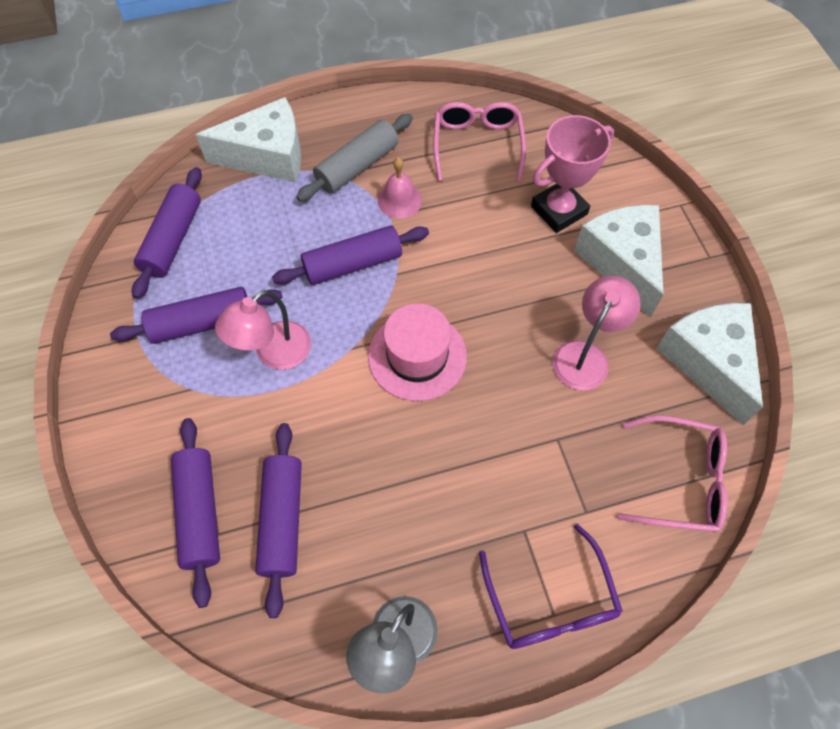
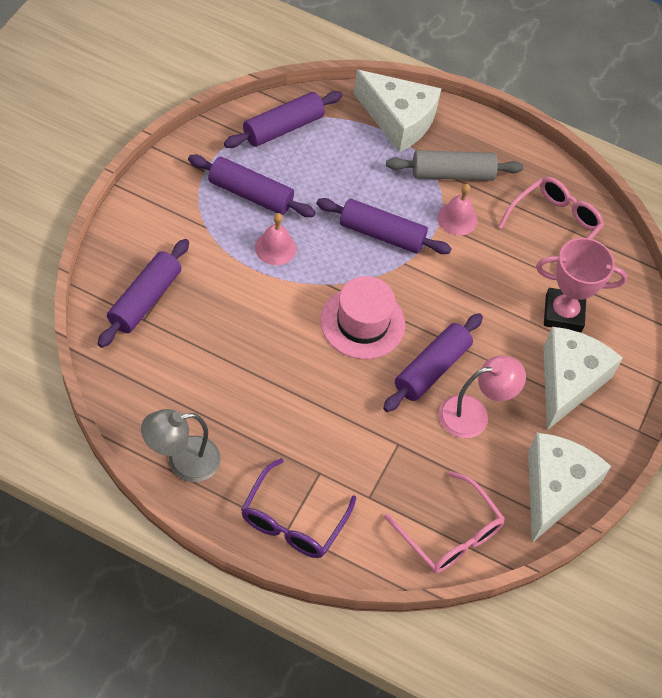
camera: 35 degrees right, 5 degrees down
(274, 354) = (275, 248): pink lamp -> pink bell
(282, 520) = (186, 343): purple rolling pin -> purple rolling pin (431, 369)

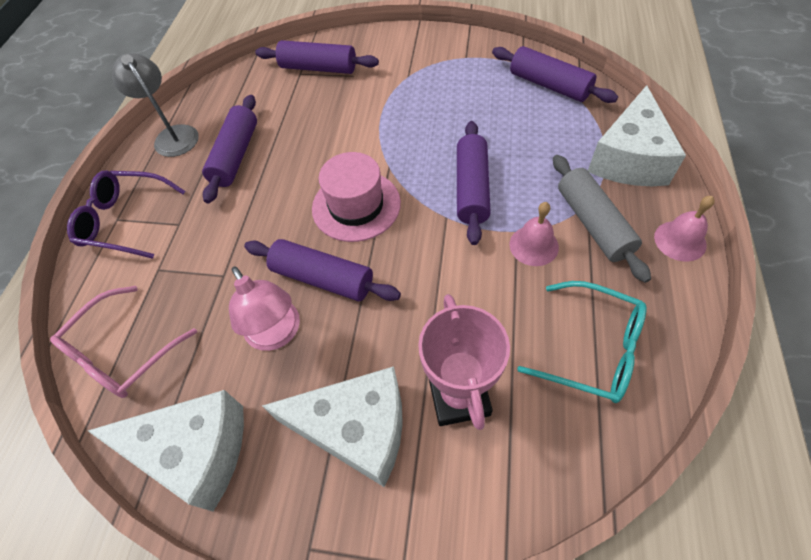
camera: 85 degrees right, 0 degrees up
(250, 194) = (459, 89): purple rolling pin -> purple rolling pin (236, 155)
(275, 248) = (410, 122): pink bell -> pink bell (680, 240)
(554, 225) = (591, 348): pink glasses -> turquoise glasses

